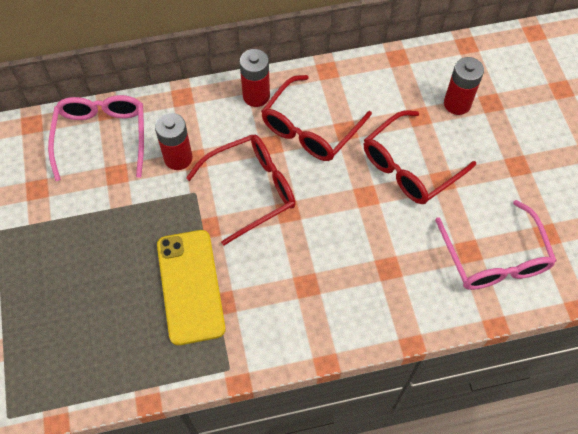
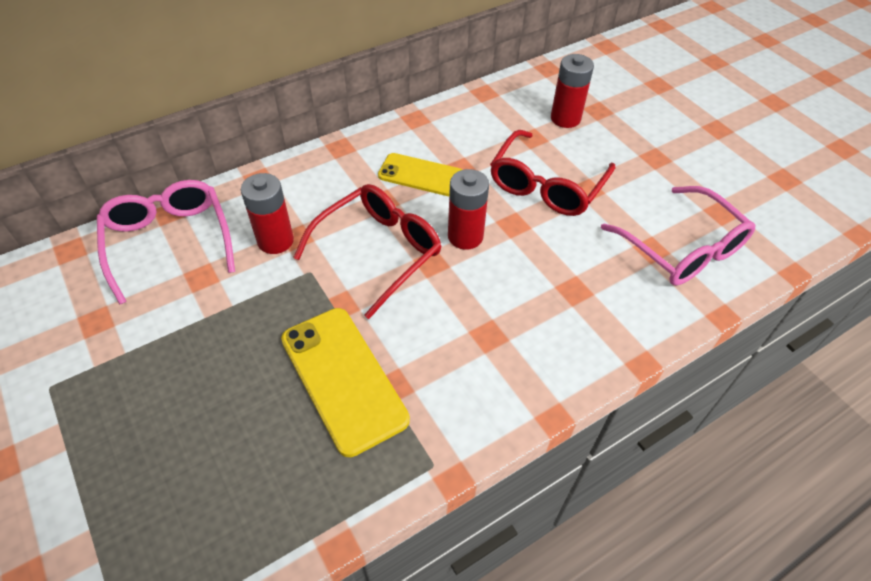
camera: 20 degrees left, 10 degrees down
(256, 96) = (346, 158): red battery -> red battery (465, 236)
(310, 128) = (421, 175): red glasses -> yellow phone

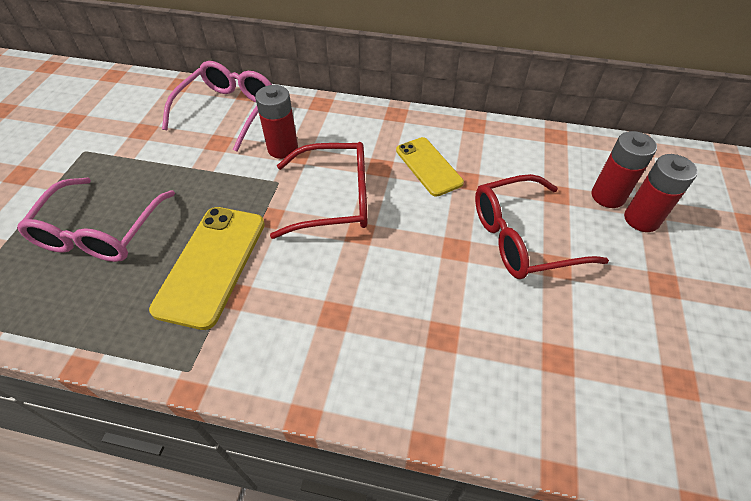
camera: 45 degrees right, 0 degrees up
(465, 236) = (407, 231): red battery -> red battery (641, 219)
(682, 248) = (592, 381): pink glasses -> pink glasses (100, 232)

